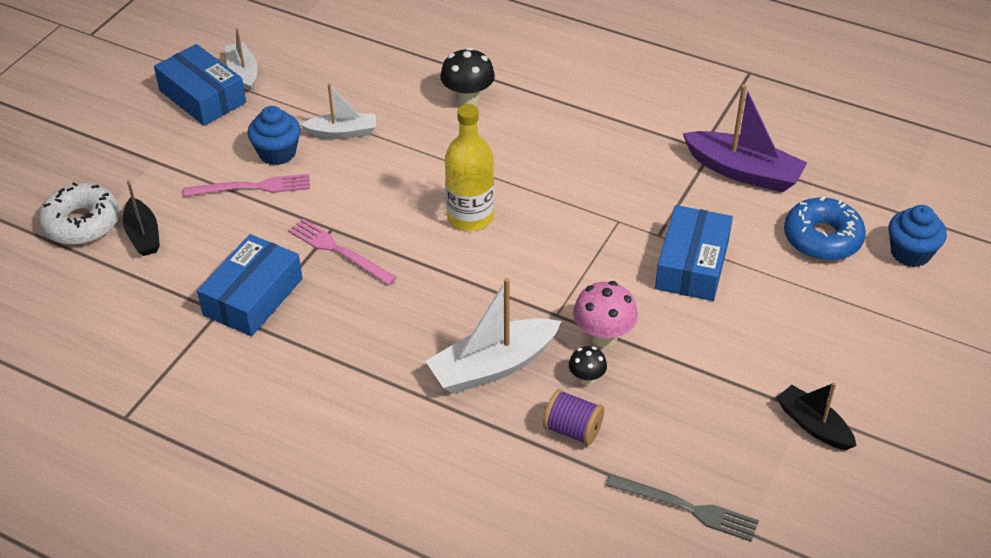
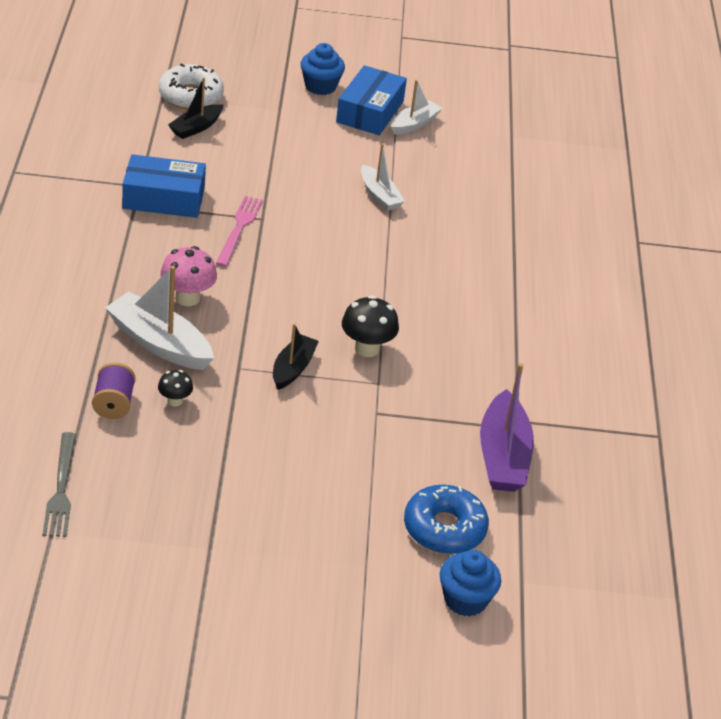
camera: 60 degrees right, 5 degrees down
(252, 187) = (282, 165): pink fork -> none
(277, 153) = (330, 167): blue cupcake -> blue cupcake (320, 86)
(468, 98) = (476, 256): black mushroom -> black mushroom (367, 348)
(470, 217) = (325, 291): yellow bottle -> none
(603, 336) = (228, 401): pink mushroom -> pink mushroom (187, 298)
(692, 264) = (351, 442): blue box -> none
(813, 425) = (193, 557): black boat -> black boat (293, 368)

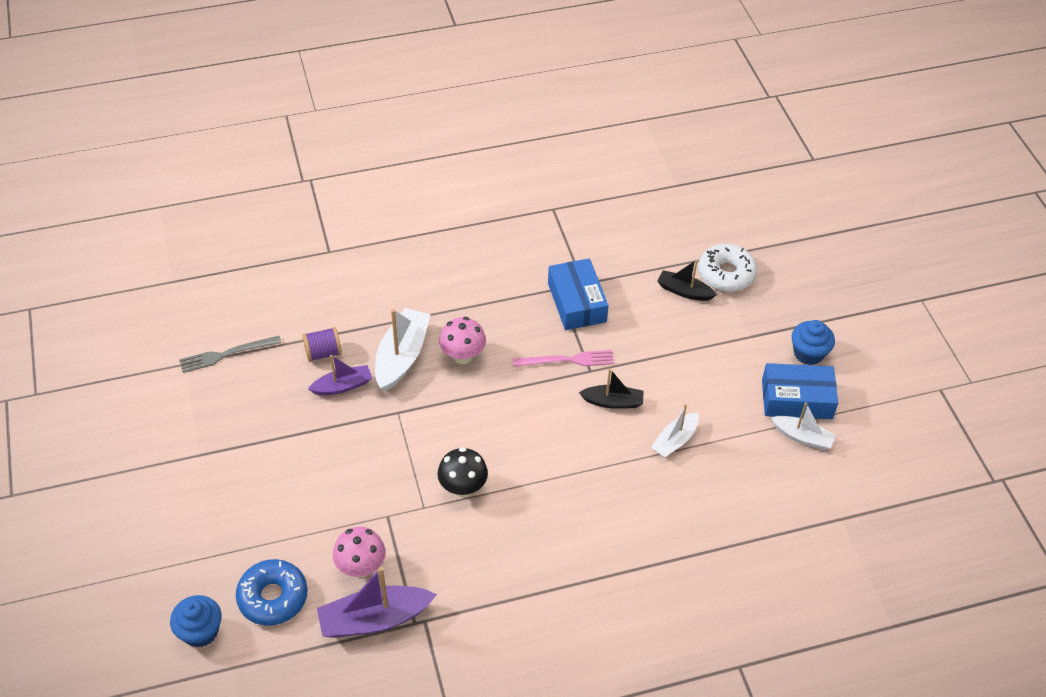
camera: 75 degrees right, 10 degrees up
(175, 401) = (342, 386): black mushroom -> purple boat
(293, 368) = (413, 446): black boat -> black boat (613, 402)
(434, 449) = (361, 567): none -> pink mushroom

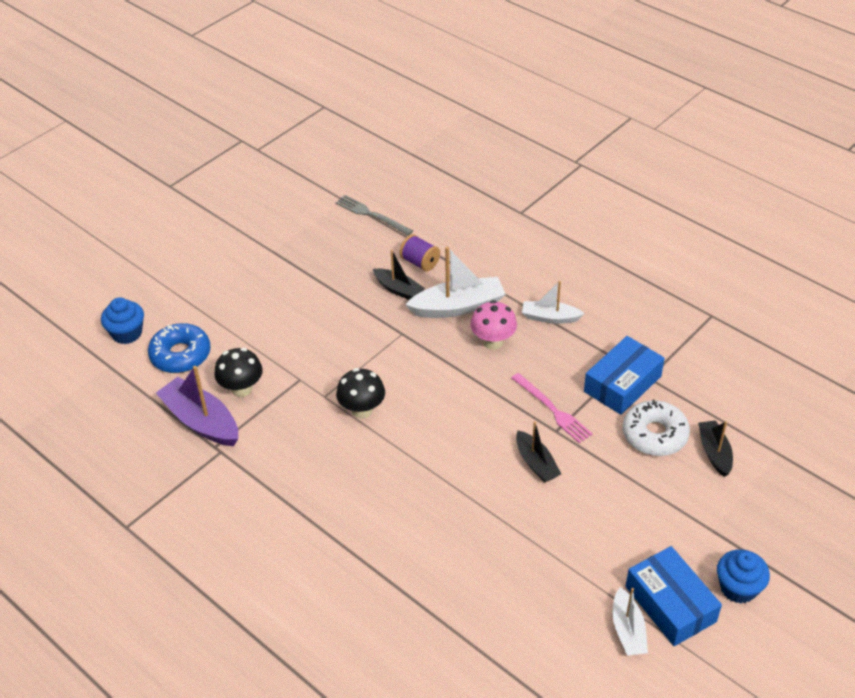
camera: 60 degrees right, 5 degrees down
(342, 386) = (398, 289): purple boat -> black boat
(361, 567) = (241, 389): pink mushroom -> black mushroom
(675, 440) = (533, 529): white boat -> white boat (550, 317)
(726, 274) = (769, 474): white donut -> white donut (654, 435)

